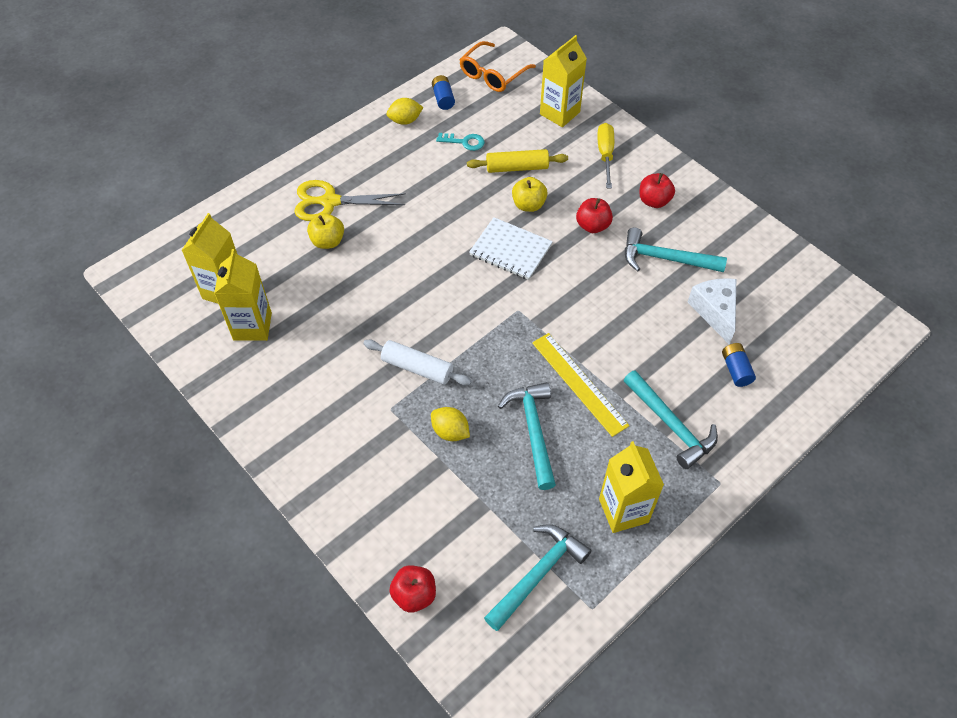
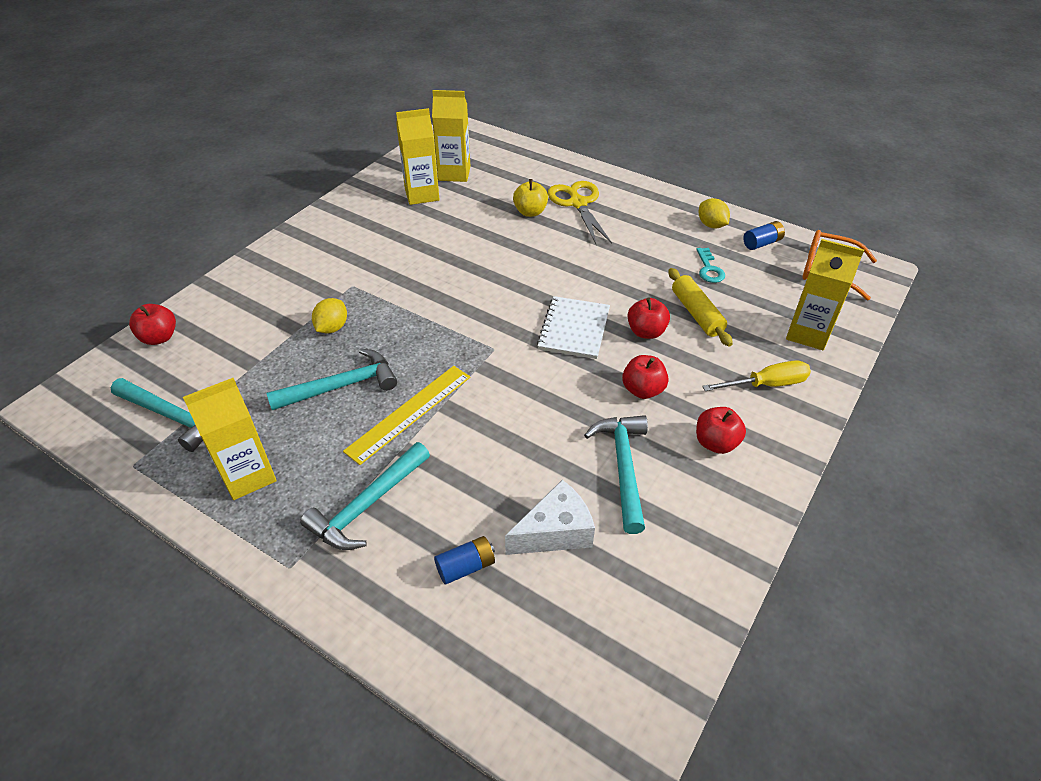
camera: 75 degrees right, 10 degrees down
(417, 368) = (401, 293): white rolling pin -> none
(528, 205) = (646, 332): yellow apple -> red apple

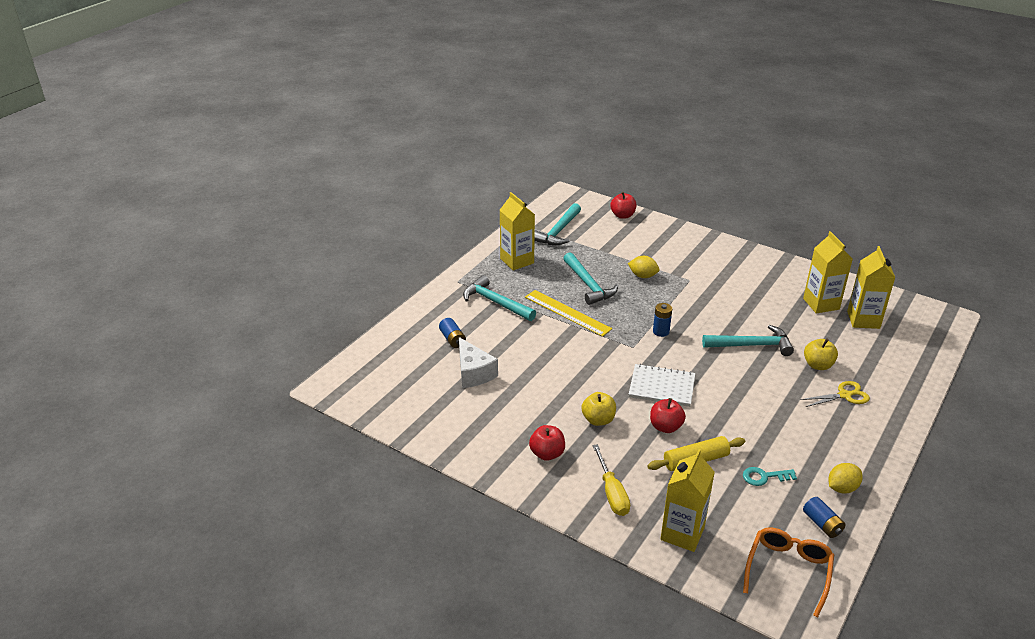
camera: 90 degrees right, 10 degrees down
(463, 321) = (661, 331): none -> blue battery
(578, 203) = (845, 395): yellow scissors -> yellow scissors, size x0.65
(623, 467) = (524, 405): turquoise hammer -> turquoise hammer (752, 345)
(642, 390) = (598, 420): red apple -> yellow apple

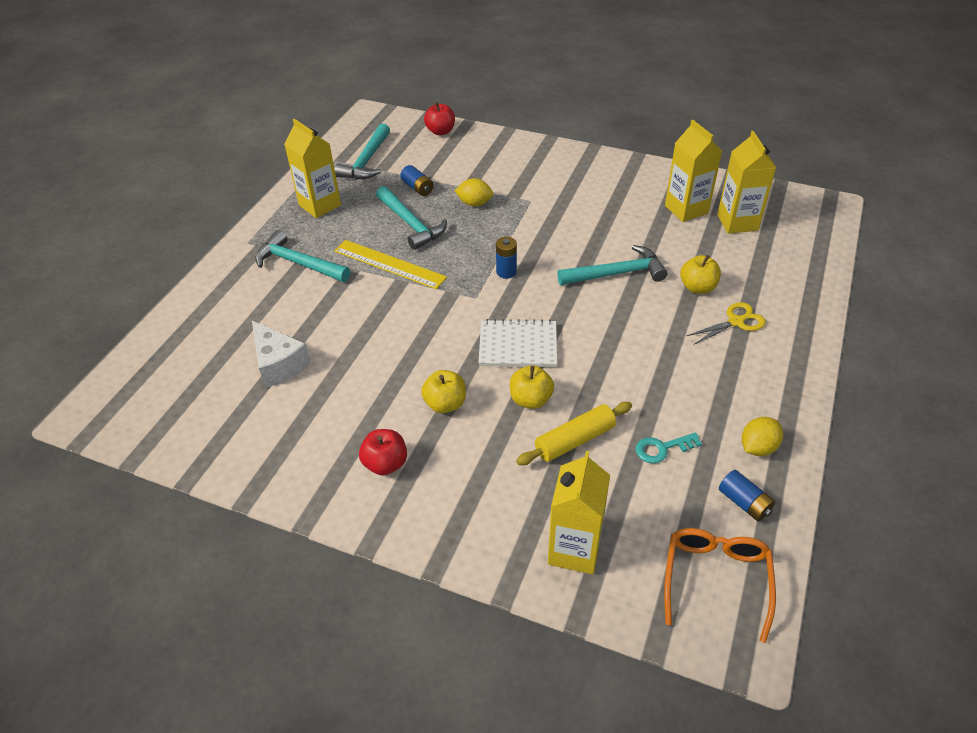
camera: 10 degrees left, 10 degrees up
(452, 339) = (247, 321): blue battery -> blue battery (417, 188)
(612, 493) = (476, 506): yellow screwdriver -> none
(665, 427) = (530, 400): red apple -> yellow apple

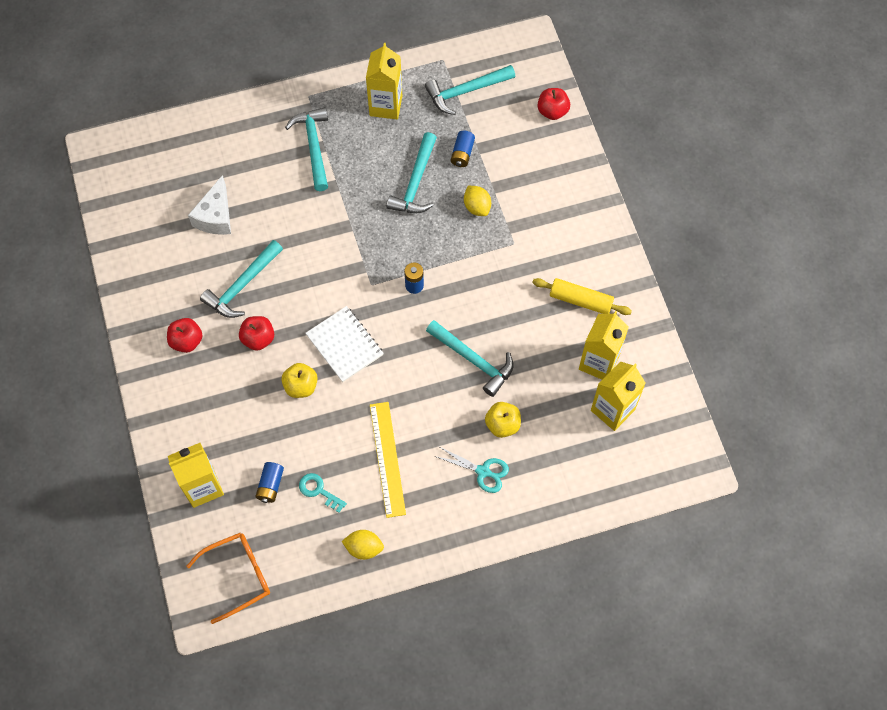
camera: 50 degrees right, 20 degrees up
(375, 385) = (242, 285): none -> turquoise hammer
(389, 264) = (360, 204): yellow ruler -> yellow ruler (387, 459)
(445, 404) = (258, 339): yellow apple -> red apple
(575, 440) = (286, 435): yellow rolling pin -> yellow rolling pin (580, 300)
(736, 322) = (483, 471): yellow scissors -> turquoise scissors
(744, 503) = (309, 563): blue battery -> blue battery (270, 485)

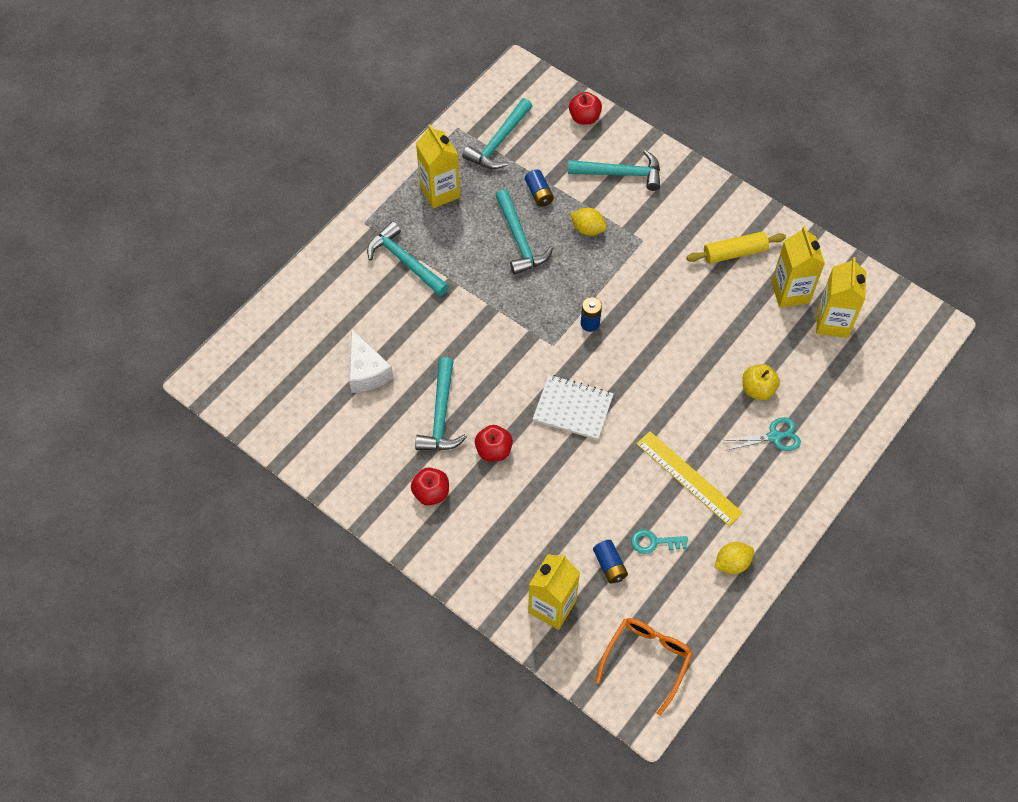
camera: 35 degrees left, 5 degrees down
(301, 386) = (565, 466): yellow apple -> none
(473, 360) = (690, 353): turquoise hammer -> turquoise hammer (620, 173)

